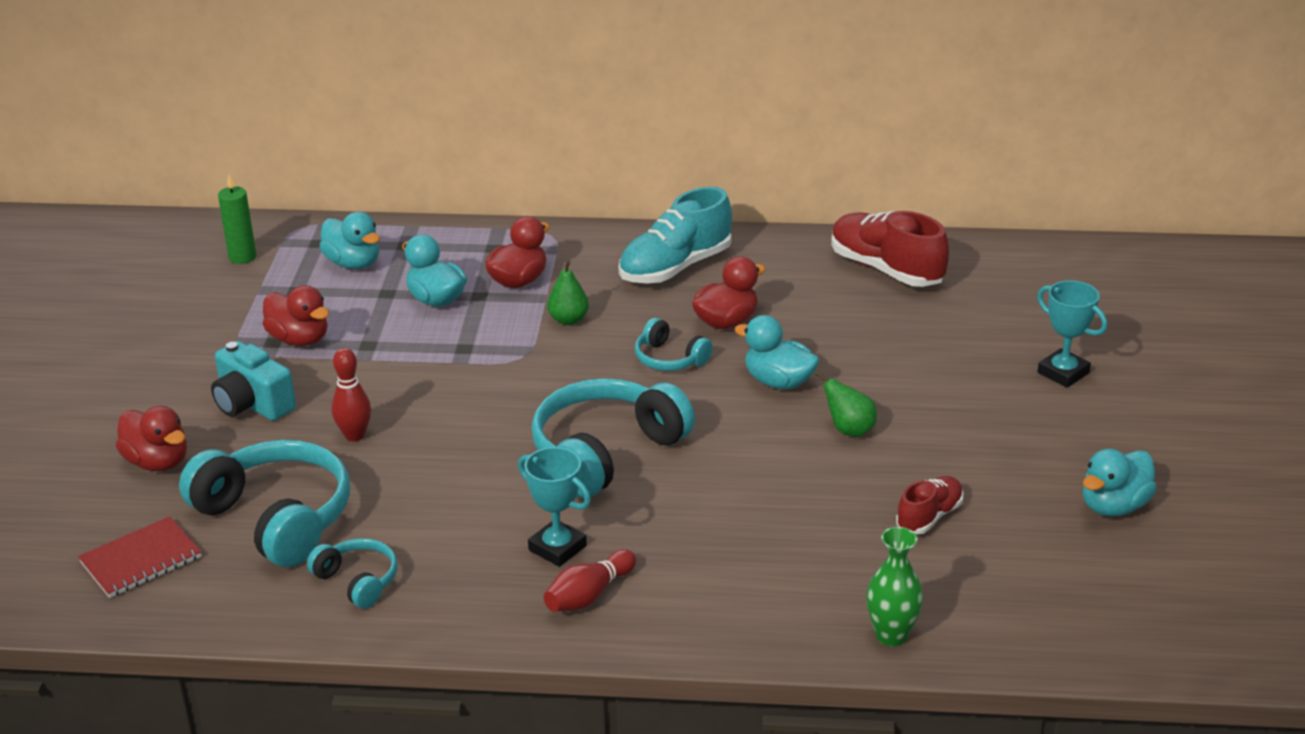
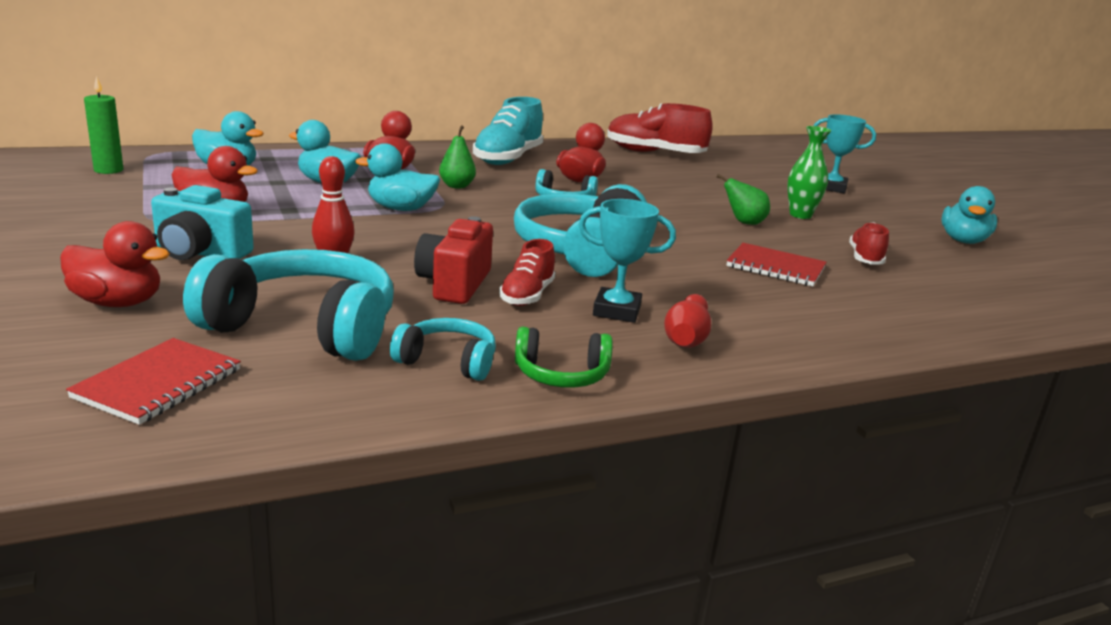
camera: 30 degrees left, 10 degrees down
(436, 615) = (561, 375): none -> green headphones
(438, 484) = (454, 284): none -> red camera
(492, 511) = (527, 295): none -> red shoe
(778, 382) = (659, 204): turquoise duck -> turquoise duck (400, 209)
(797, 514) = (775, 267): none -> red notebook
(891, 635) = (949, 325): green vase -> green vase (800, 215)

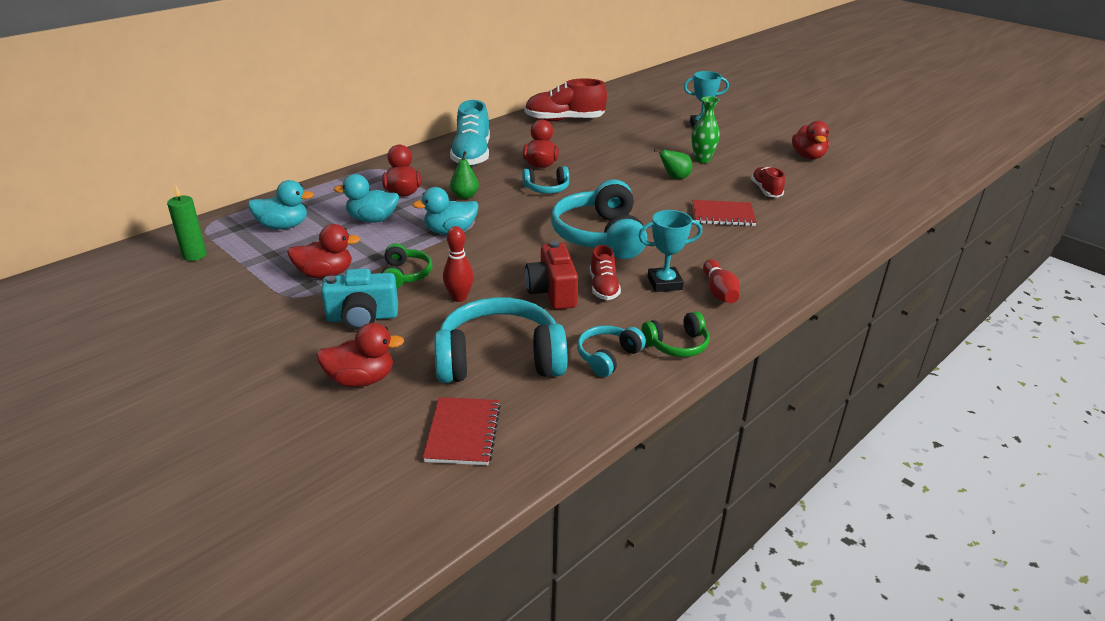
camera: 20 degrees left, 10 degrees up
(299, 231) = (405, 275): none -> green headphones
(447, 362) = (608, 357): turquoise headphones -> turquoise headphones turned 45 degrees counterclockwise
(963, 241) = (808, 156): turquoise duck -> red duck

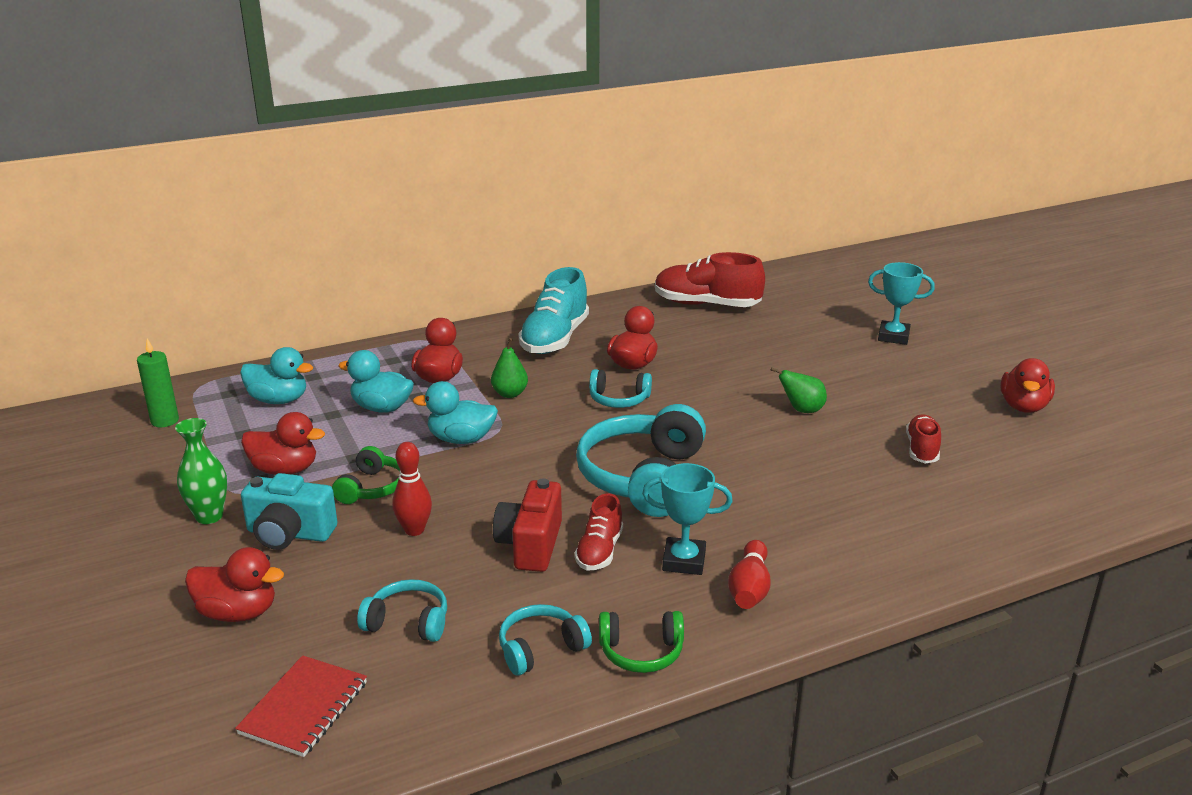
camera: 20 degrees right, 5 degrees down
(499, 359) = (408, 622): turquoise headphones -> turquoise headphones, size x0.51
(702, 160) = (859, 389): green vase -> green vase (209, 516)
(723, 215) = (832, 476): red notebook -> none

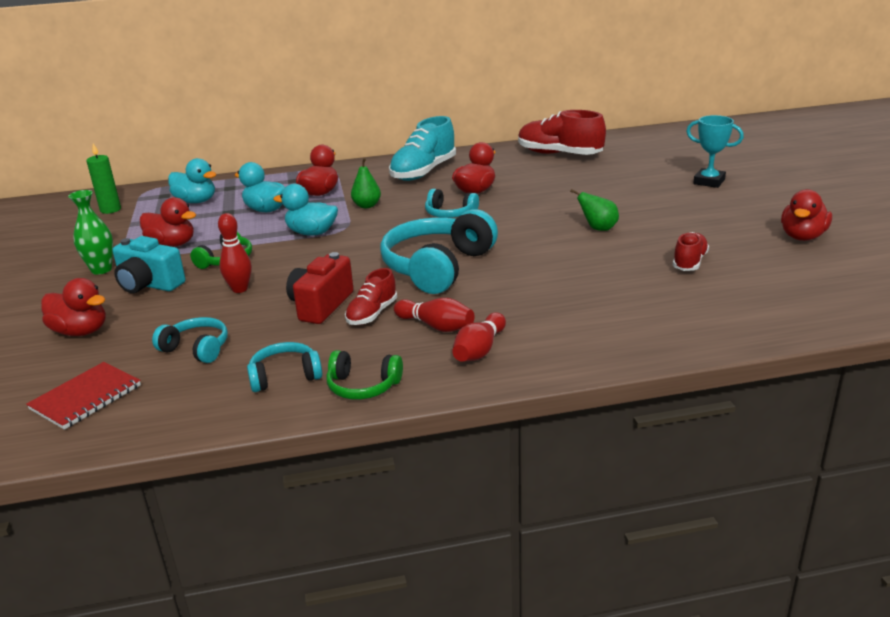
camera: 15 degrees right, 0 degrees up
(684, 561) = (436, 326): turquoise trophy -> red bowling pin

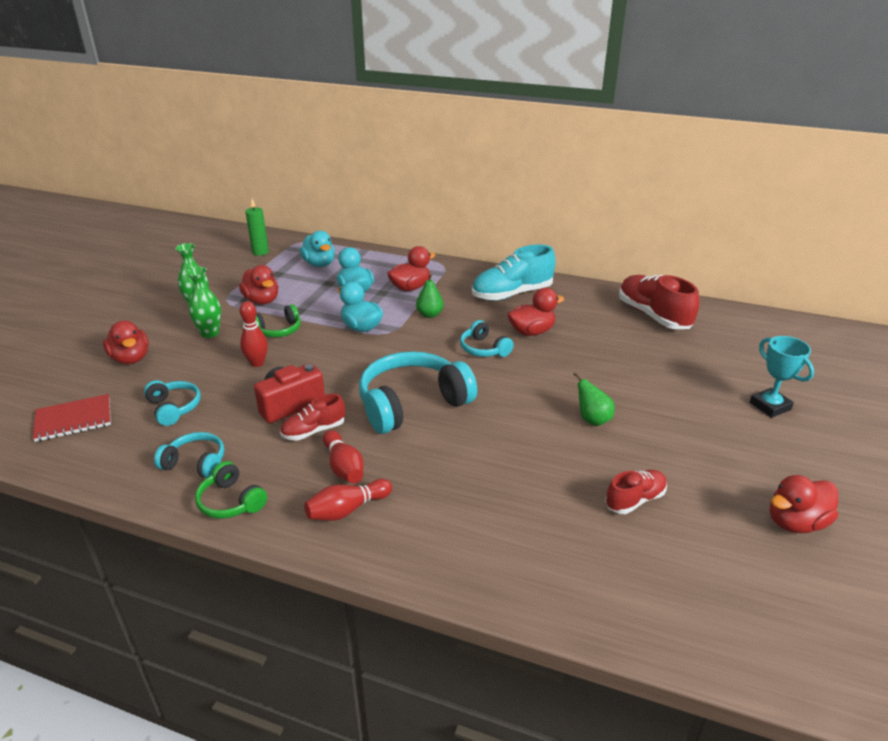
camera: 30 degrees right, 5 degrees up
(149, 285) = (210, 333): turquoise camera -> green vase

